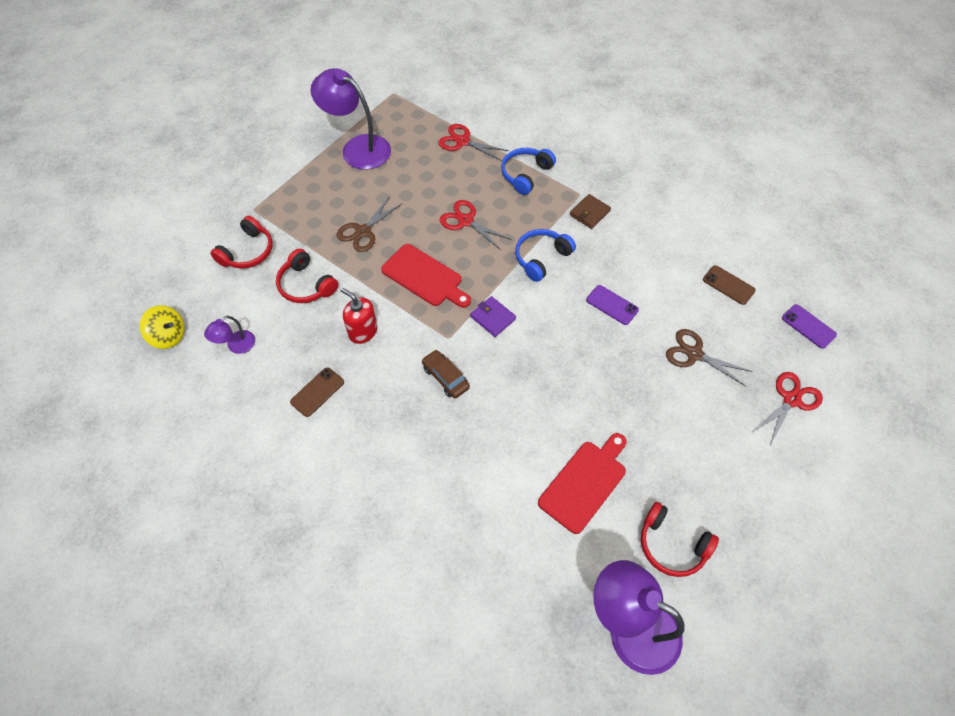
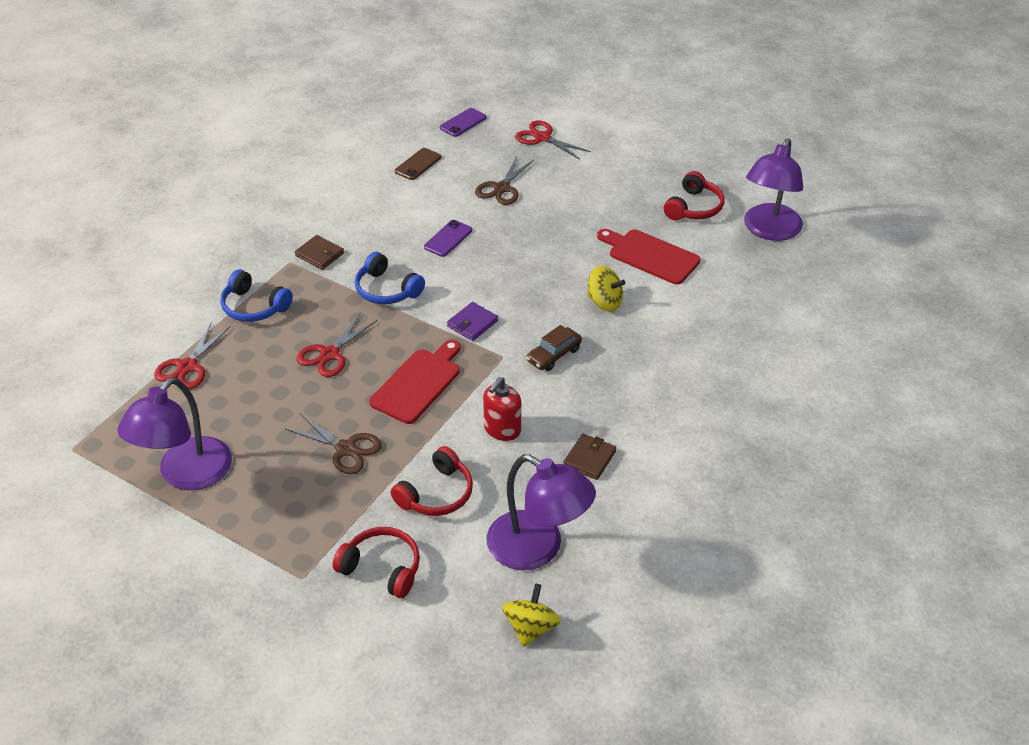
camera: 95 degrees left, 15 degrees down
(236, 346) = (537, 549): purple lamp -> purple lamp, size x2.08
(317, 392) = (589, 459): brown phone -> brown wallet
(514, 429) = (604, 302): none -> yellow spinning top

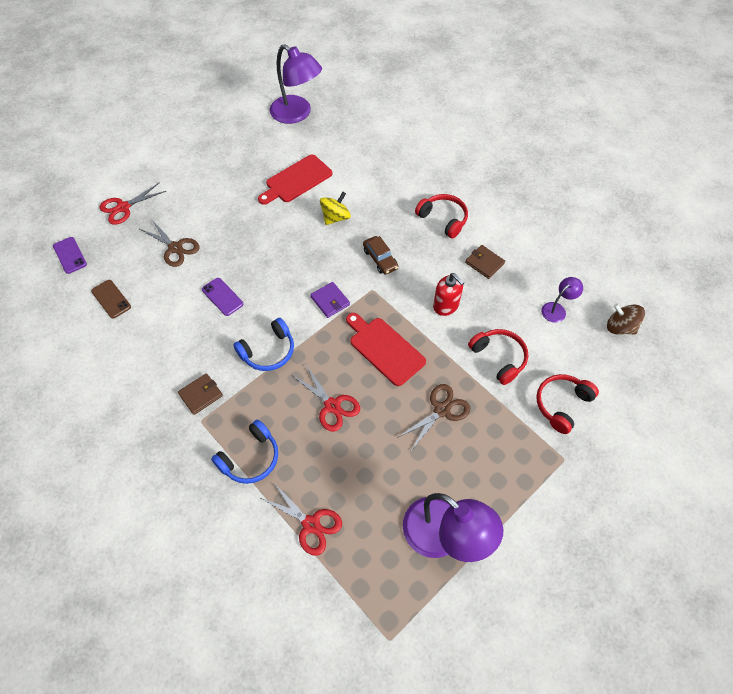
camera: 75 degrees left, 15 degrees up
(531, 627) = (620, 327): yellow spinning top -> brown spinning top
(537, 549) = (557, 309): purple lamp -> purple lamp, size x0.48
(693, 207) = (255, 144): red headphones -> red headphones (443, 219)

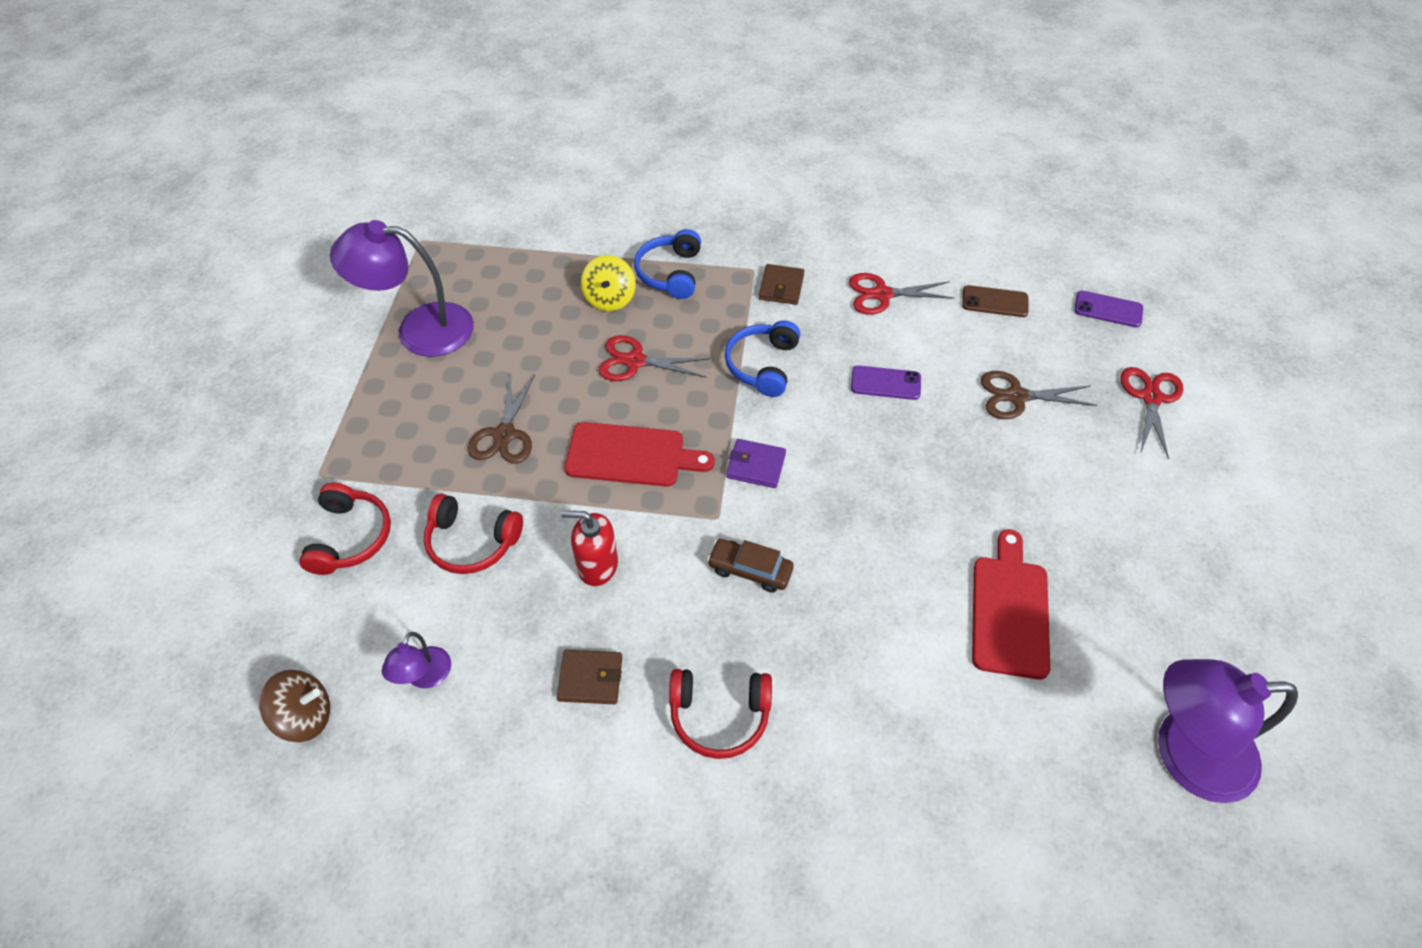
camera: 140 degrees right, 5 degrees down
(311, 524) = (560, 265): red scissors -> red scissors (882, 294)
(335, 217) = (880, 589): yellow spinning top -> yellow spinning top (610, 298)

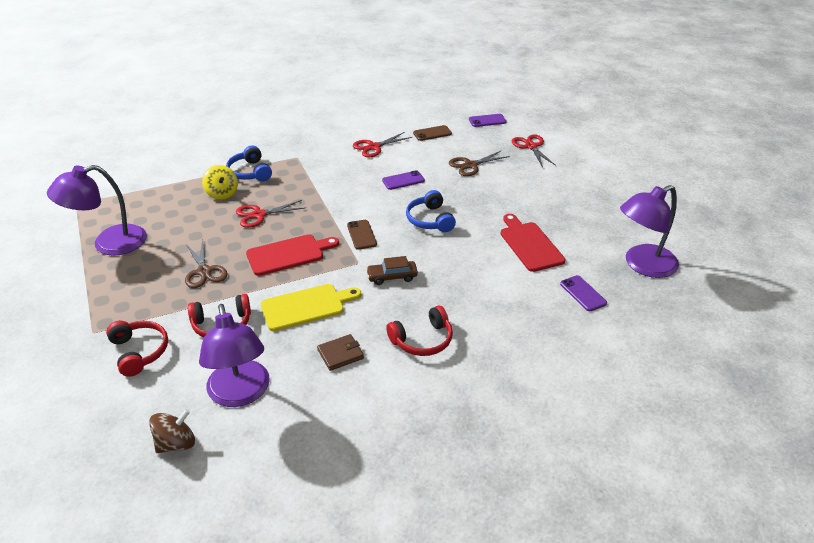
camera: 30 degrees left, 15 degrees down
(425, 677) = (240, 394): purple lamp -> purple lamp, size x2.08
(597, 565) = (306, 306): red soap dispenser -> yellow cutting board
(756, 465) = (361, 235): purple wallet -> brown phone
(763, 365) = (333, 194): blue headphones -> blue headphones (430, 220)
(781, 287) = (318, 160): brown wallet -> none
(1034, 758) = (583, 293): none -> purple phone

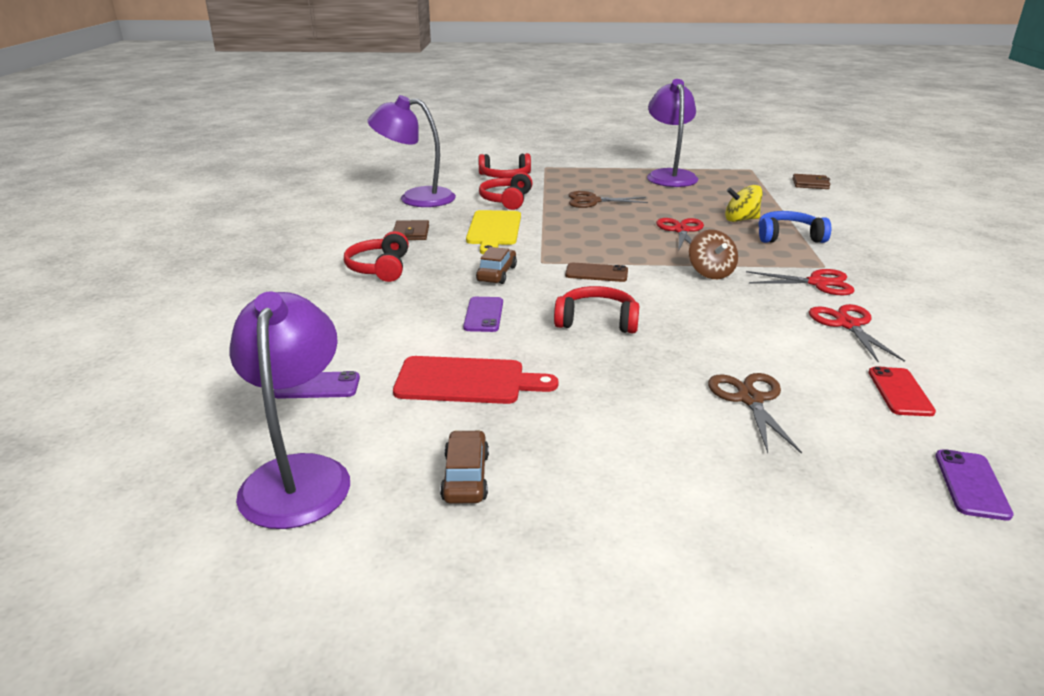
camera: 115 degrees right, 10 degrees down
(117, 172) = (810, 184): none -> brown wallet
(176, 443) = (396, 179): brown spinning top -> brown spinning top (710, 273)
(288, 254) = (590, 234): red cutting board -> none
(403, 180) = (721, 325): purple phone -> purple phone (483, 315)
(430, 220) = (597, 321): blue headphones -> red headphones
(432, 133) = (900, 392): brown phone -> red phone
(531, 146) = (816, 508): red scissors -> red scissors (817, 283)
(595, 221) = (466, 477): none -> brown car

